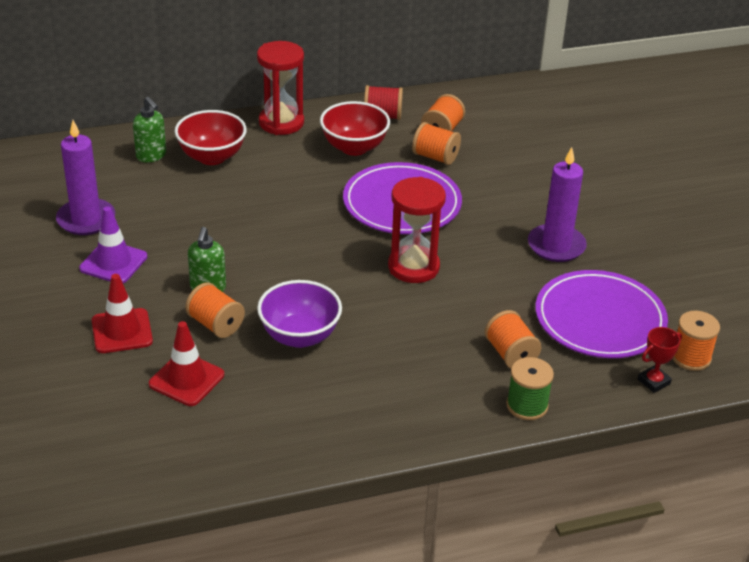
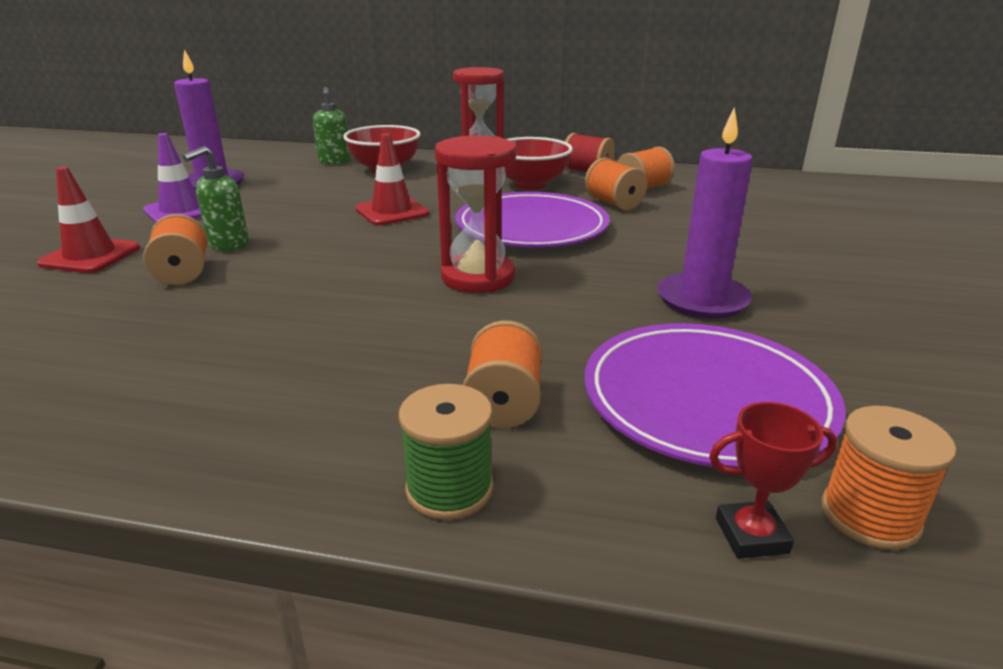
camera: 30 degrees right, 10 degrees down
(186, 379) = (65, 310): red traffic cone -> red traffic cone (392, 212)
(299, 336) = (250, 305): purple bowl -> none

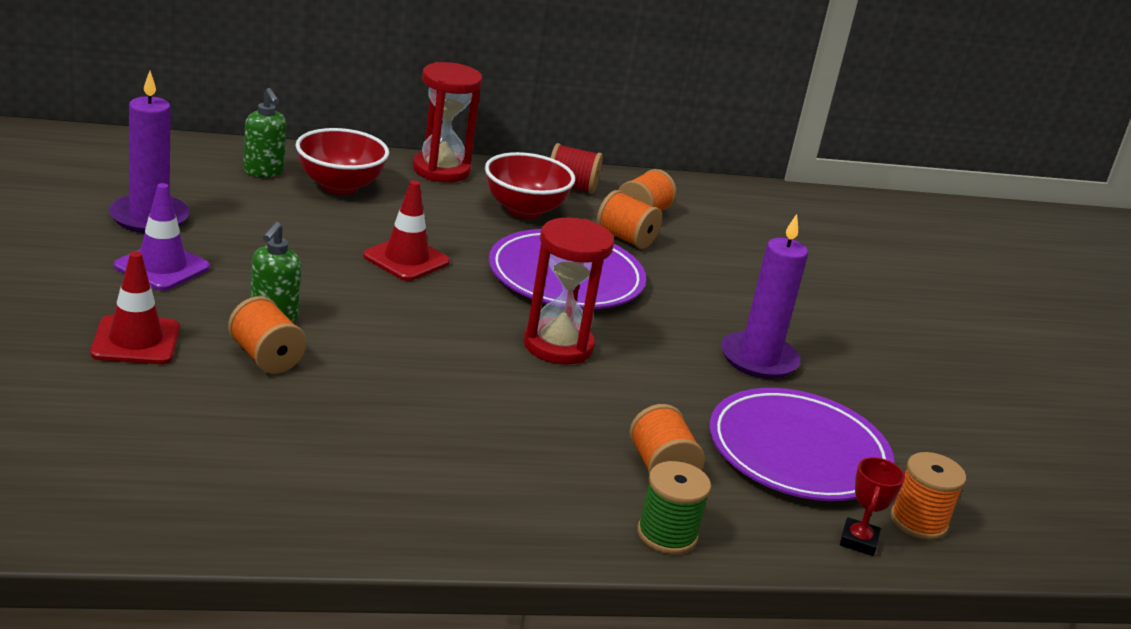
camera: 25 degrees left, 0 degrees up
(751, 535) = (858, 541): red trophy -> red trophy turned 45 degrees counterclockwise

